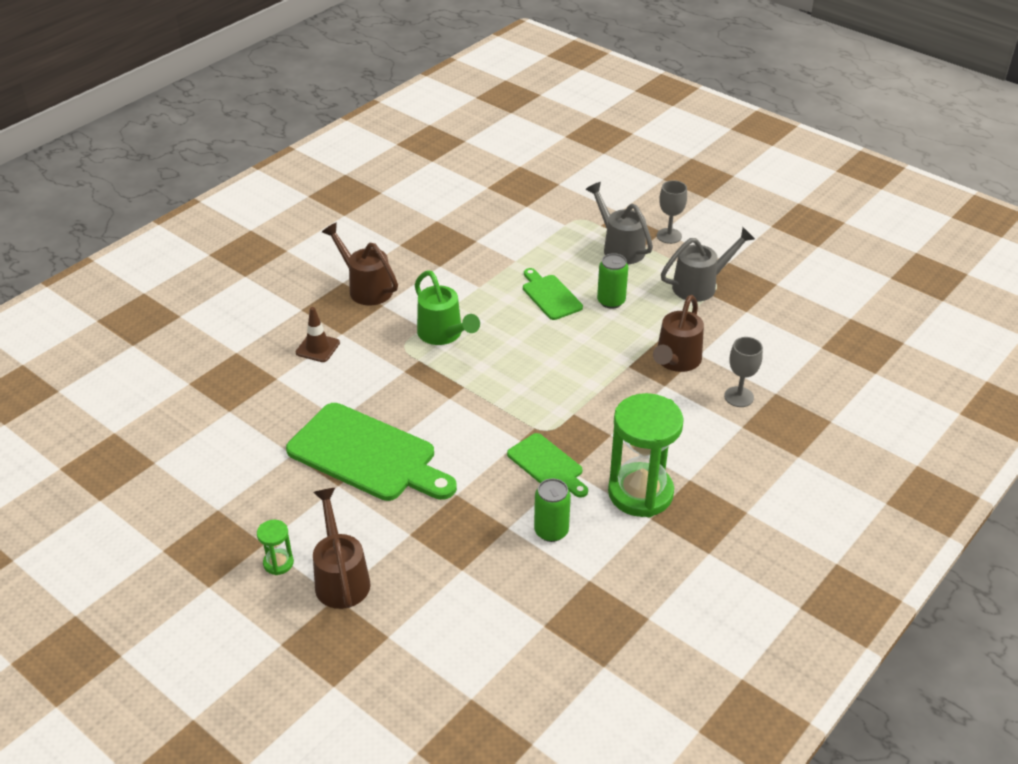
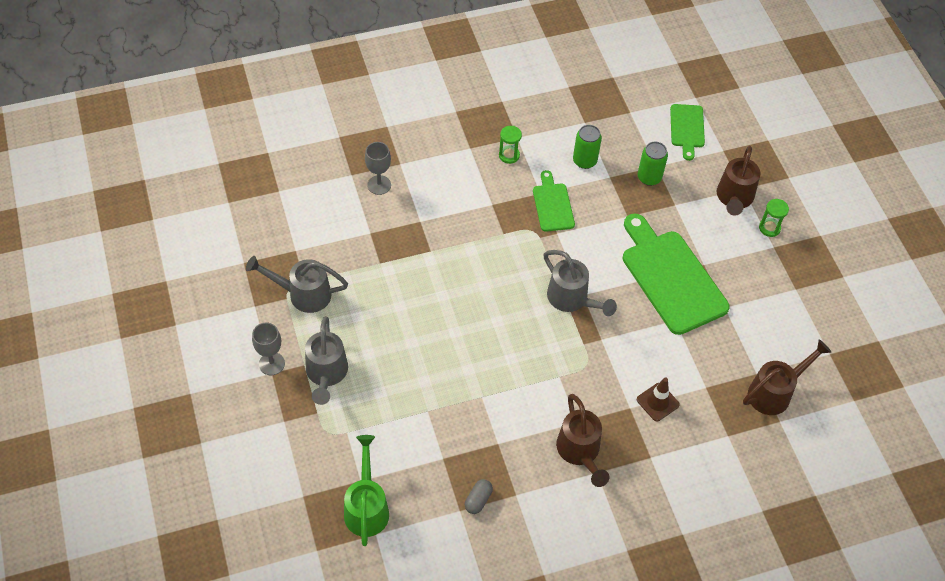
camera: 150 degrees left, 15 degrees up
(427, 230) = (478, 500): none -> grey capsule
(443, 334) = (547, 359): green watering can -> green watering can (366, 507)
(457, 389) = (572, 299): none -> grey watering can
(550, 296) = (431, 352): green cutting board -> green cutting board (687, 128)
(611, 301) = (388, 318): green can -> green can (649, 177)
(640, 493) = (509, 155): green hourglass -> green hourglass, size x0.44
(676, 361) = (393, 236): brown watering can -> brown watering can (774, 392)

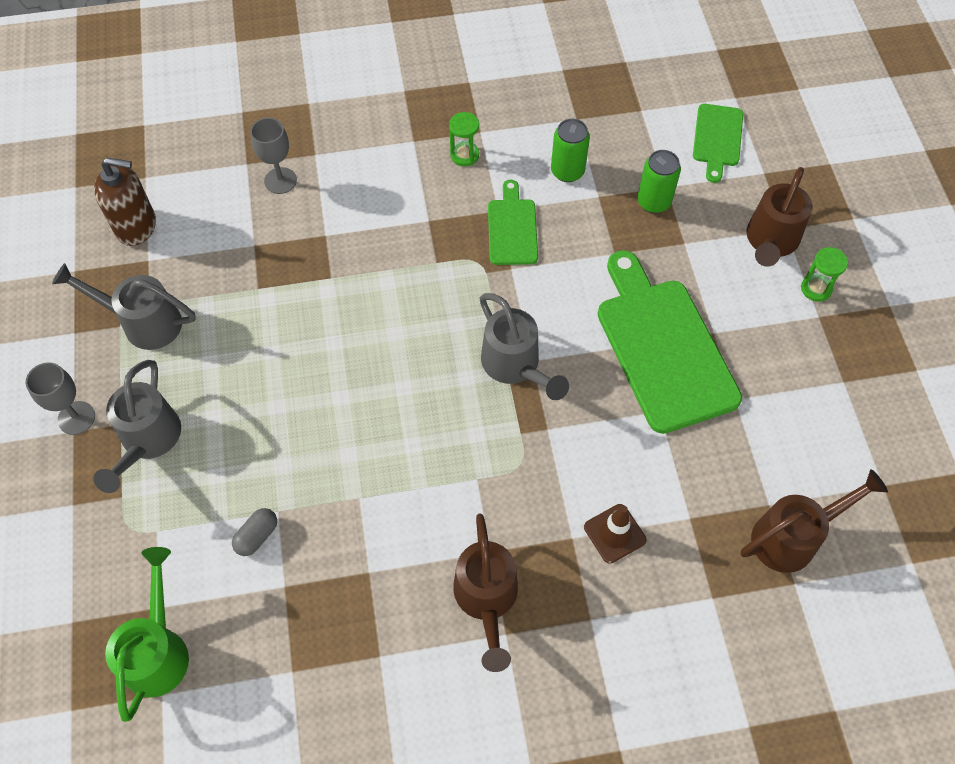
camera: 10 degrees right, 5 degrees up
(281, 227) = (136, 226): none -> brown soap dispenser
(478, 500) = (322, 658): grey capsule -> grey capsule (257, 536)

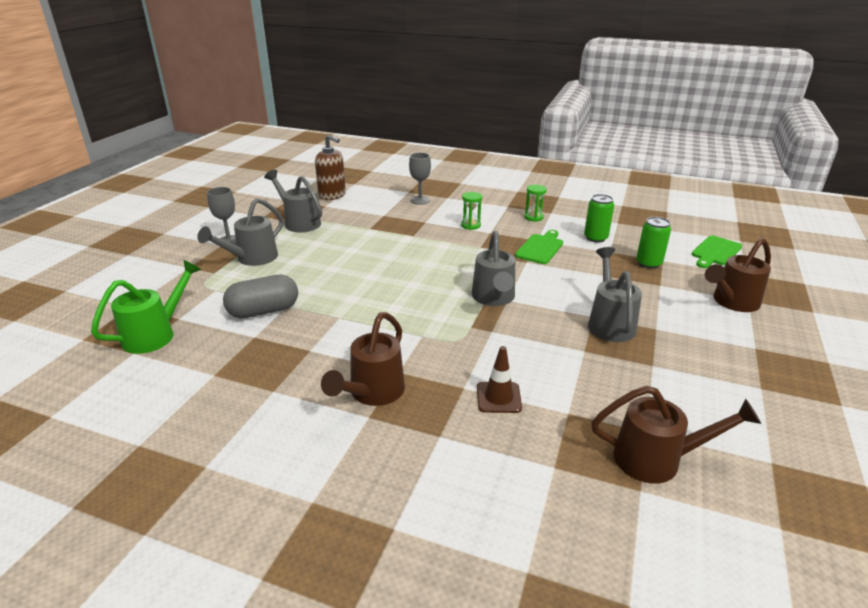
camera: 30 degrees right, 30 degrees down
(257, 536) = (264, 311): grey capsule -> grey capsule, size x1.88
(663, 347) = (610, 323): green cutting board -> grey watering can
(816, 289) = (760, 334): green hourglass -> green hourglass (471, 225)

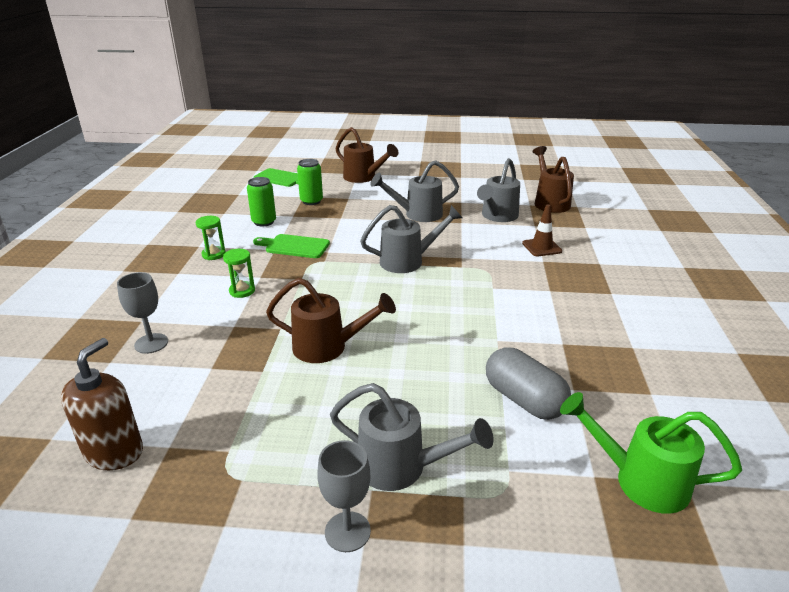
camera: 105 degrees left, 0 degrees up
(299, 222) = (250, 457): grey watering can -> grey watering can (497, 216)
(372, 393) = (585, 296): brown watering can -> brown watering can (327, 347)

